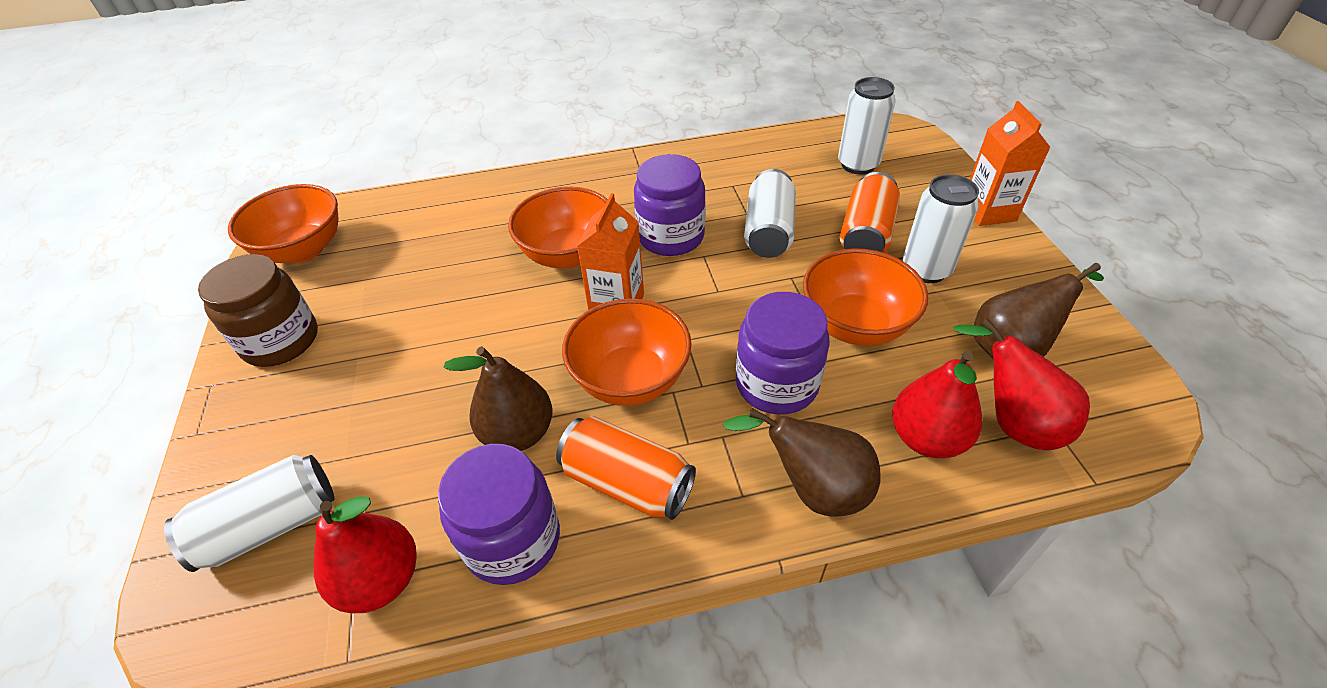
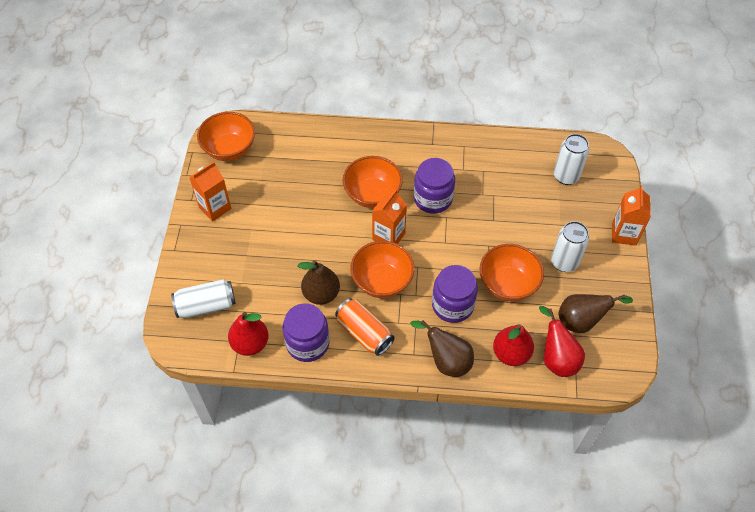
camera: 15 degrees right, 10 degrees up
(281, 340) = (215, 208): brown jar -> orange carton
(768, 231) = (489, 211): white can -> none
(866, 234) = (543, 229): orange can -> none

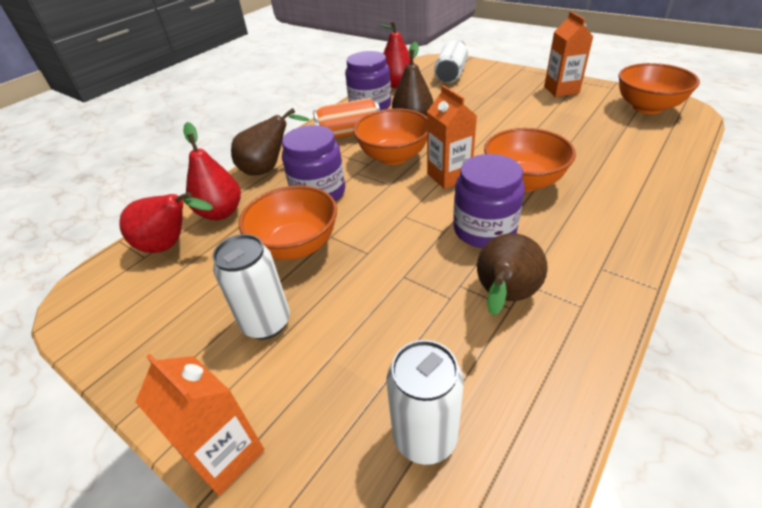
camera: 125 degrees right, 15 degrees down
(581, 321) = (176, 292): brown pear -> brown pear (504, 297)

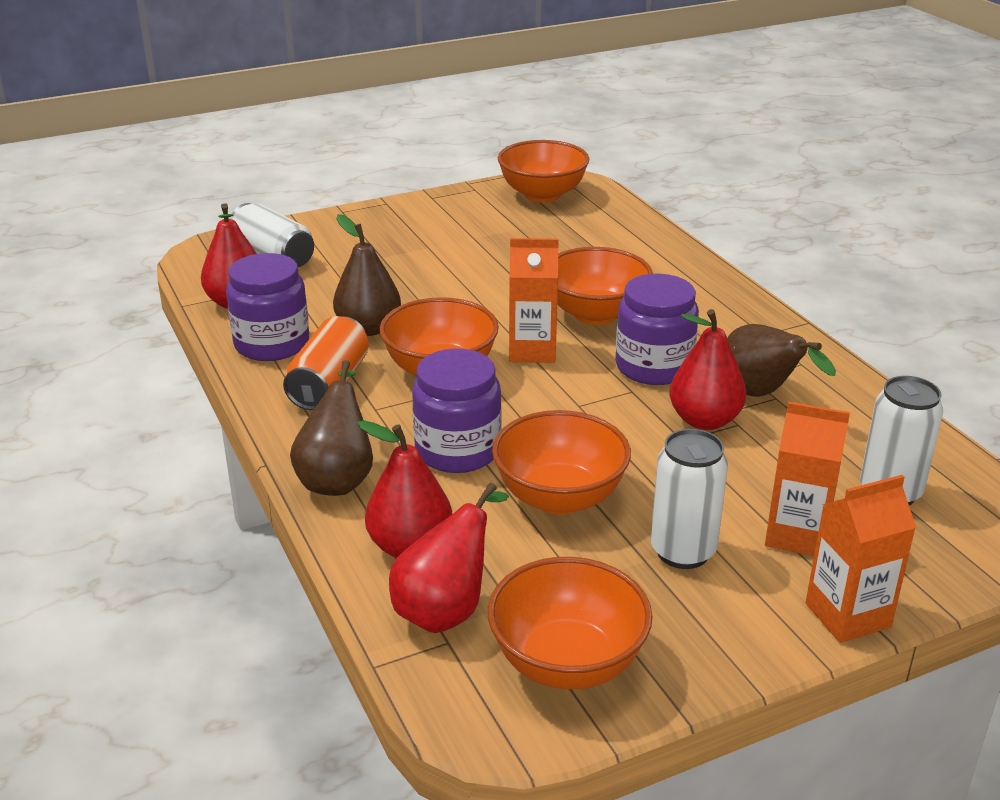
camera: 65 degrees left, 10 degrees down
(134, 309) = (567, 662): none -> orange bowl
(438, 278) = (704, 420): none -> red pear
(561, 90) = (436, 214): orange carton -> orange carton (796, 535)

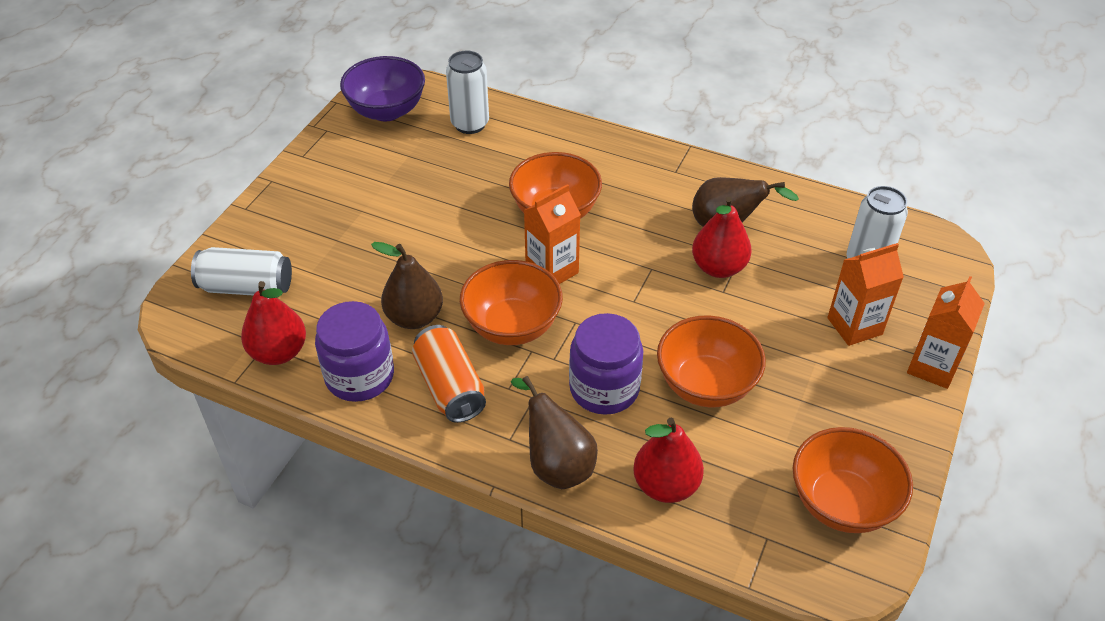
camera: 40 degrees left, 15 degrees up
(446, 609) = (740, 516): red pear -> none
(542, 195) = (386, 111): orange bowl -> purple bowl
(653, 367) = (642, 239): purple jar -> none
(683, 551) = (813, 379): white can -> white can (470, 124)

